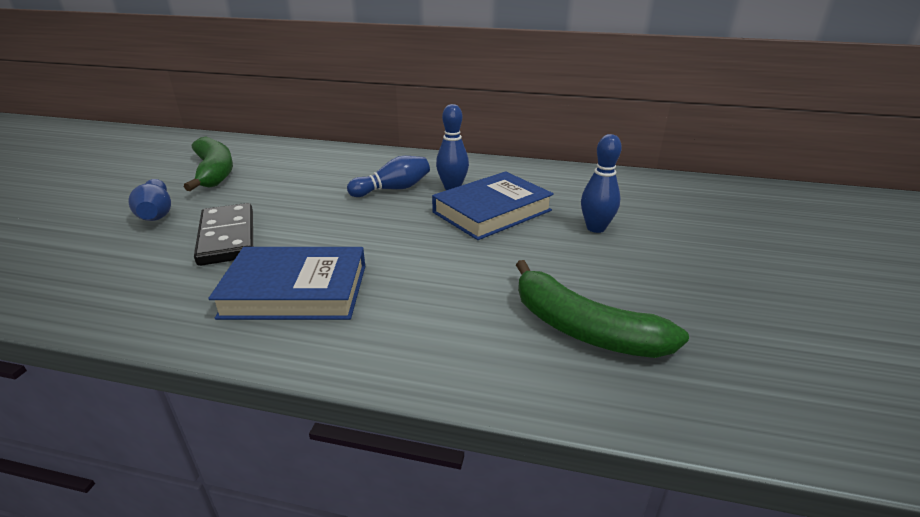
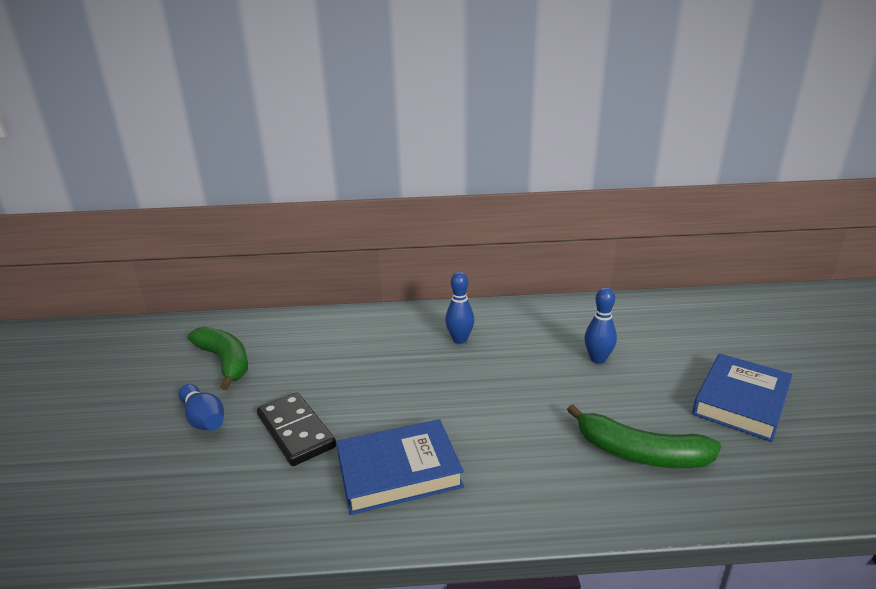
camera: 15 degrees left, 5 degrees down
(393, 189) = (409, 350): blue bowling pin -> none
(492, 211) = (508, 358): blue book -> blue book (740, 401)

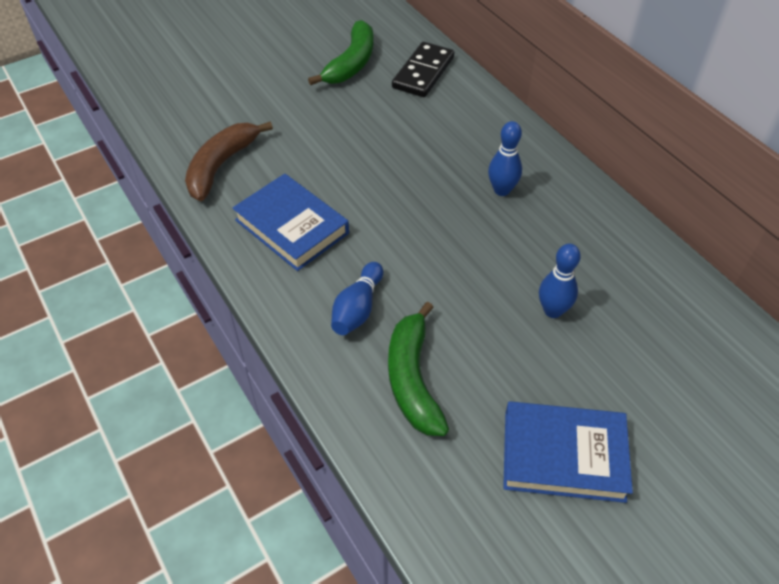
camera: 60 degrees right, 25 degrees up
(204, 419) = (280, 94): blue bowling pin -> blue bowling pin (357, 309)
(254, 500) = (221, 166): none -> brown banana
(295, 431) = (298, 149): black domino -> black domino (423, 72)

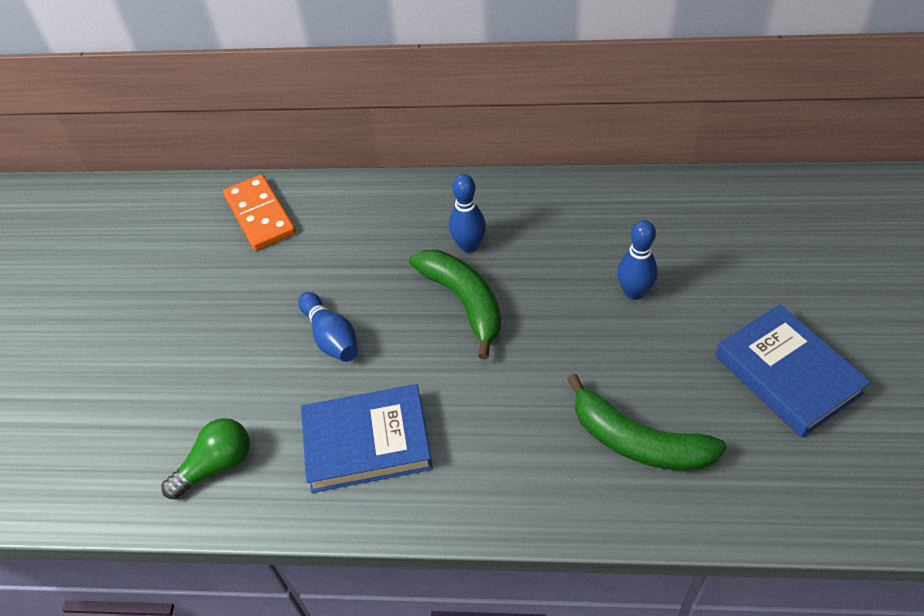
camera: 50 degrees left, 0 degrees up
(221, 166) = (216, 465): brown banana -> green light bulb
(351, 63) = (183, 264): green banana -> green banana (464, 302)
(357, 309) = (522, 441): blue bowling pin -> blue bowling pin (331, 337)
(423, 72) = (260, 215): black domino -> orange domino
(563, 455) = (787, 375): blue book -> blue book turned 75 degrees counterclockwise

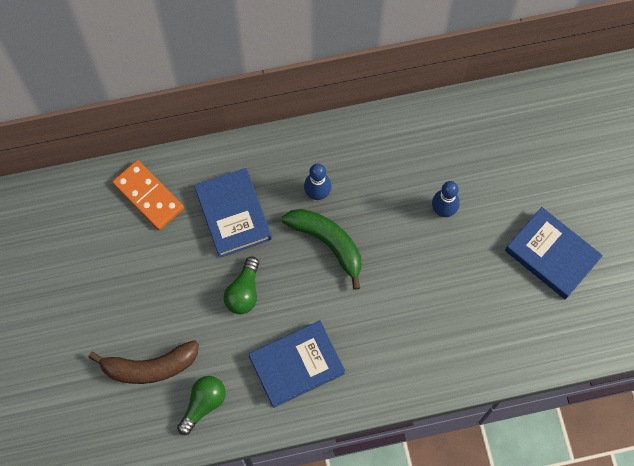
camera: 20 degrees left, 20 degrees up
(168, 402) = (150, 367): none -> brown banana
(331, 337) = (244, 292): blue bowling pin -> green light bulb
(353, 250) = (233, 214): none -> blue book
(637, 441) = (467, 324): green banana -> none

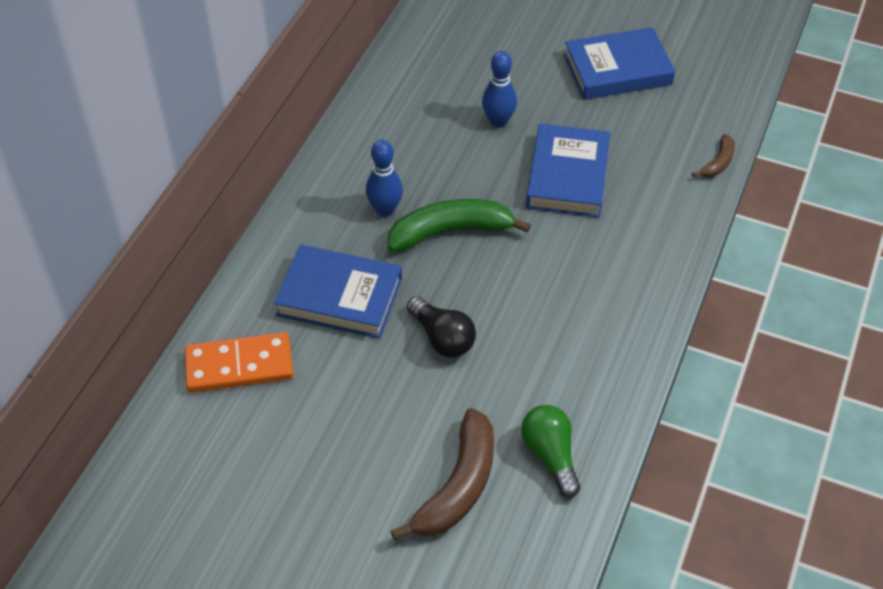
camera: 55 degrees left, 20 degrees down
(244, 292) = (442, 338): green light bulb -> black light bulb
(296, 365) = (572, 337): blue book -> blue book (567, 176)
(510, 371) = (718, 163): none -> brown banana

